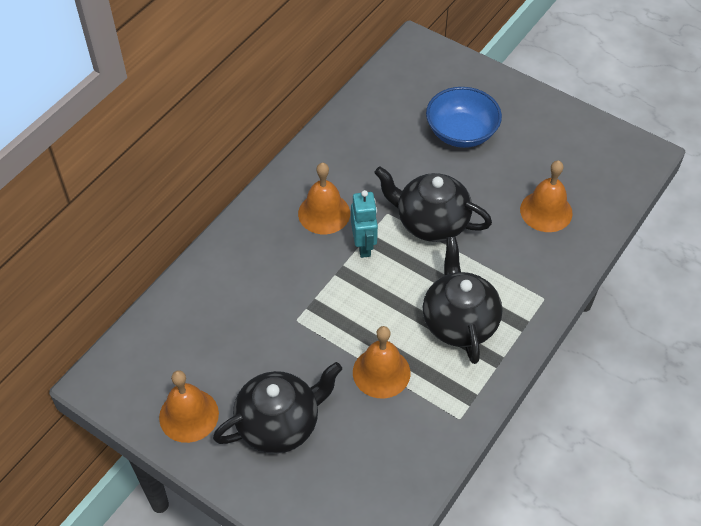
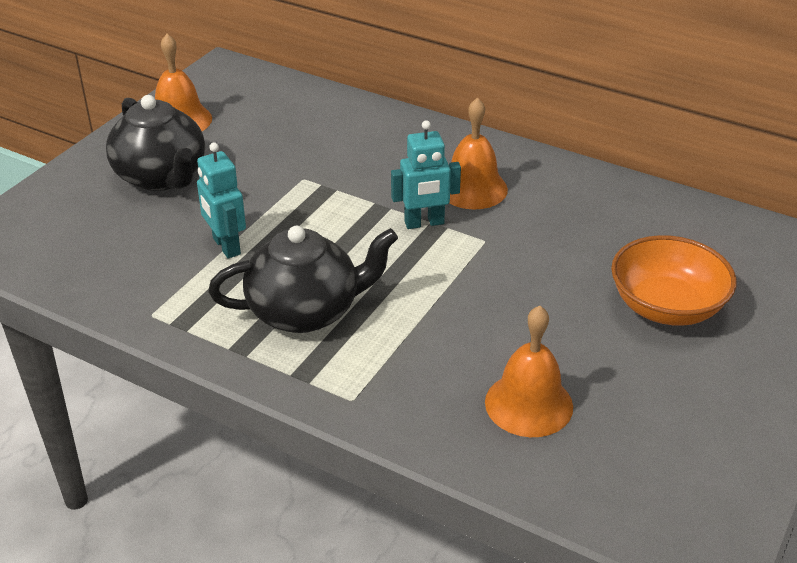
camera: 85 degrees right, 15 degrees down
(381, 372) = (226, 246): orange bell -> turquoise robot
(431, 222) = (477, 280): black teapot -> none
(461, 132) = (666, 307): blue bowl -> orange bowl

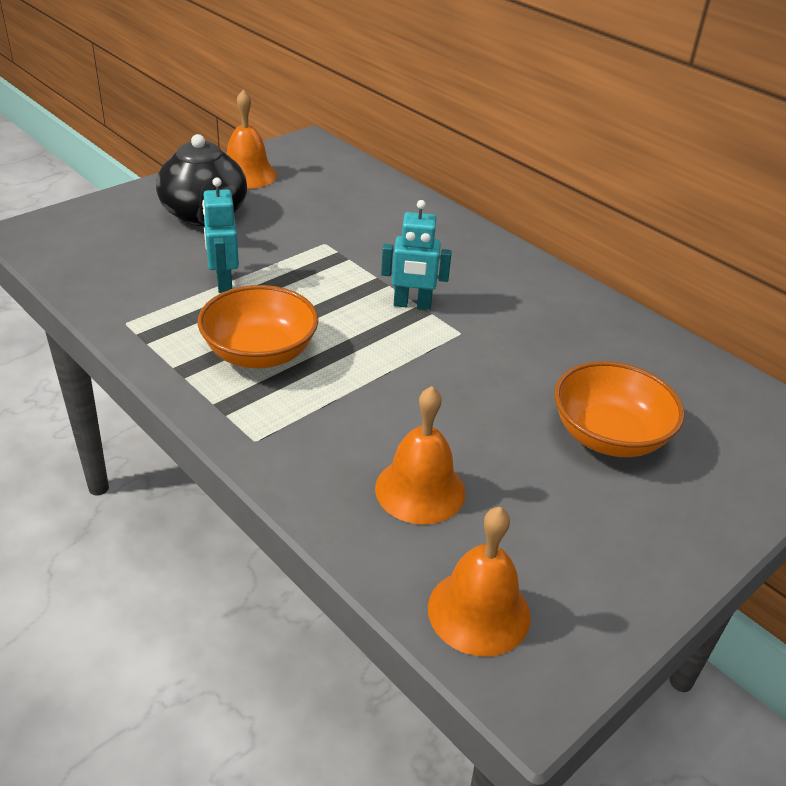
camera: 15 degrees right, 0 degrees up
(305, 311) = (260, 353): black teapot -> orange bowl
(472, 188) = (474, 285): orange bell -> orange bell (479, 611)

